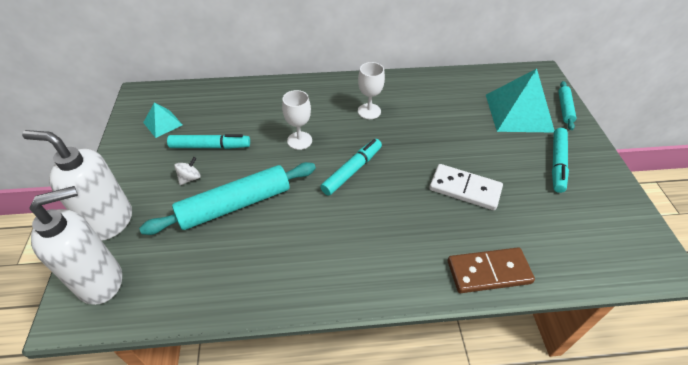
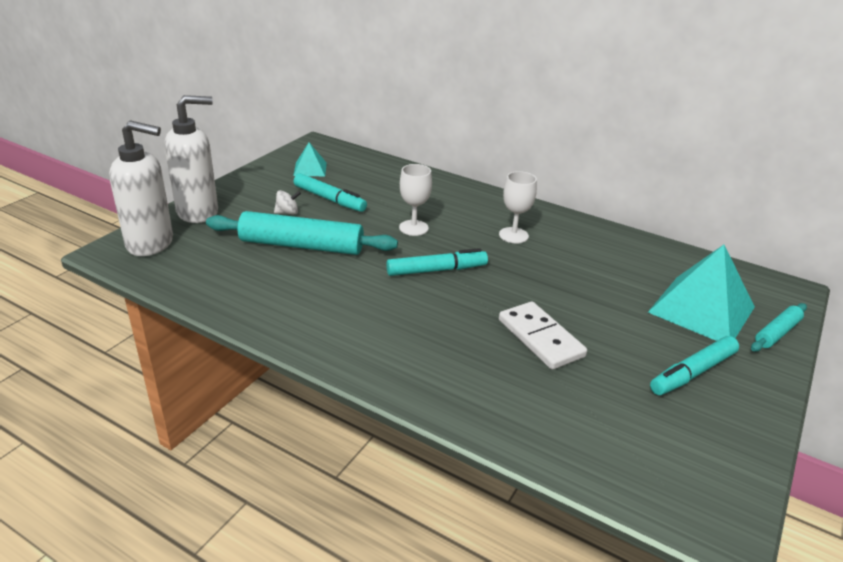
camera: 35 degrees right, 15 degrees down
(110, 221) = (198, 212): white soap dispenser -> white soap dispenser turned 105 degrees clockwise
(488, 272) = (478, 410): brown domino -> none

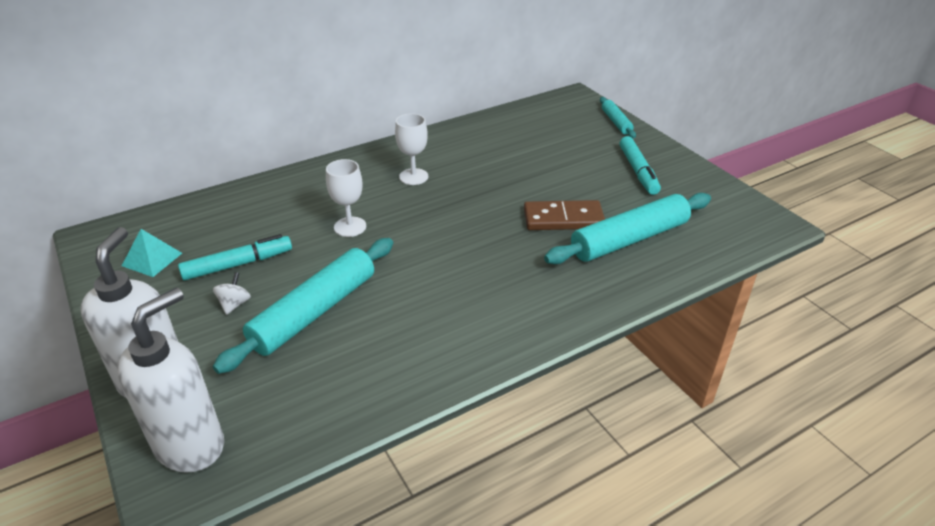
camera: 60 degrees left, 5 degrees up
(436, 270) = (432, 237): turquoise marker -> none
(540, 338) = (563, 219): white domino -> brown domino
(551, 393) = (629, 239): none -> turquoise rolling pin
(701, 309) = (574, 137): turquoise pyramid -> none

